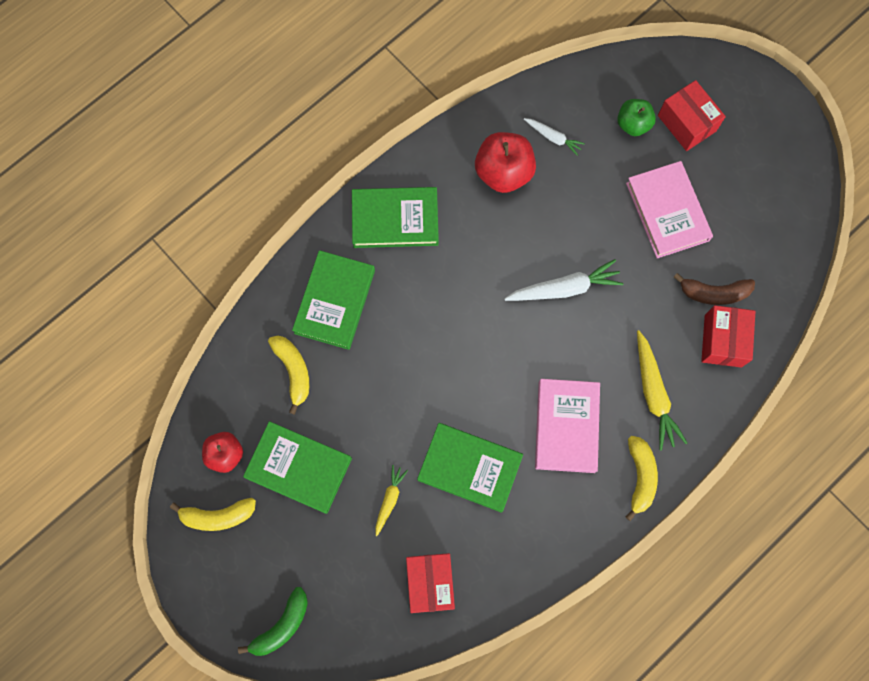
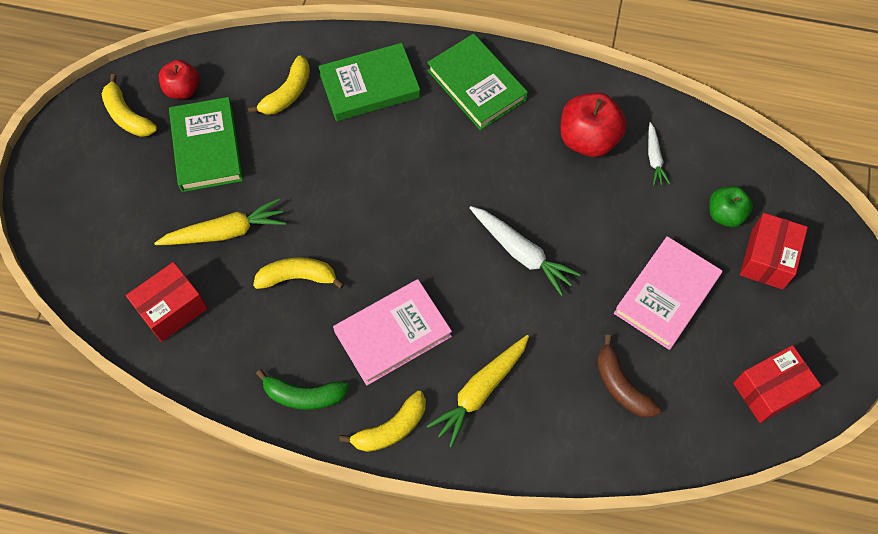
camera: 55 degrees right, 10 degrees down
(282, 626) = (63, 218): green banana -> green banana (304, 395)
(389, 499) = (226, 232): yellow carrot -> yellow carrot, size x1.74
(469, 468) = (297, 277): green book -> yellow banana
(723, 340) = (580, 423): red box -> red box (769, 390)

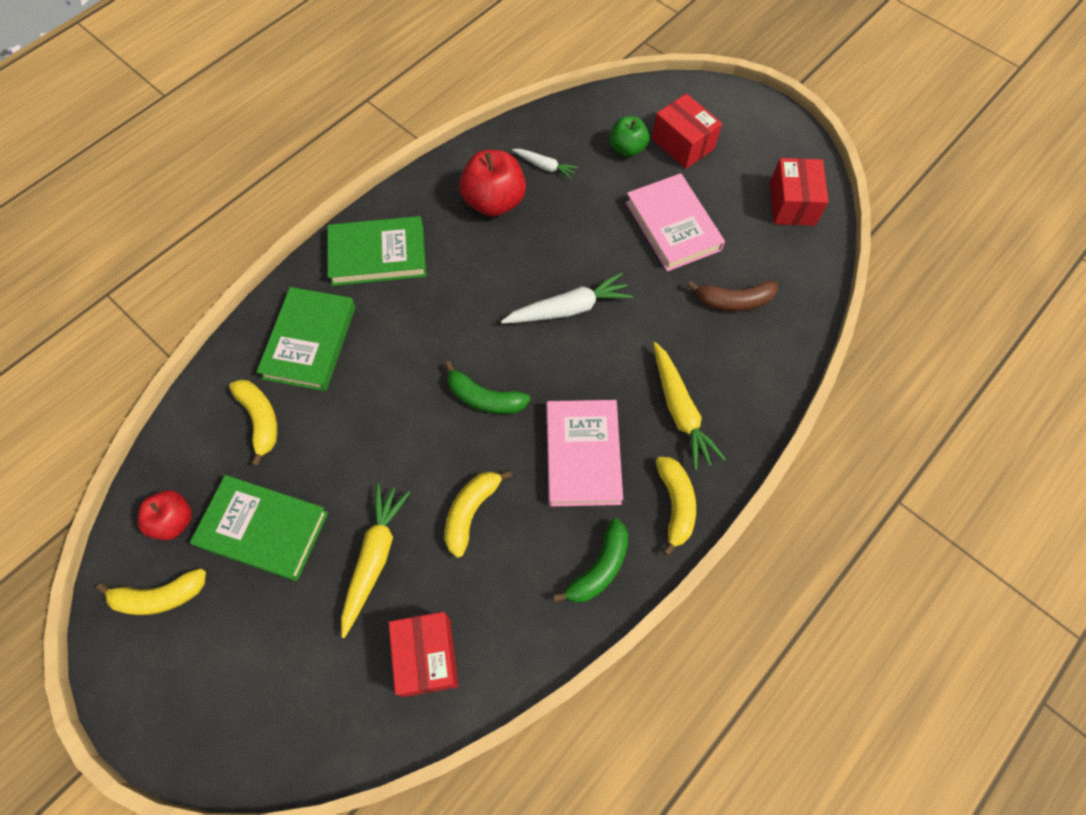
camera: 60 degrees left, 0 degrees up
(398, 234) = (484, 398): none -> green banana

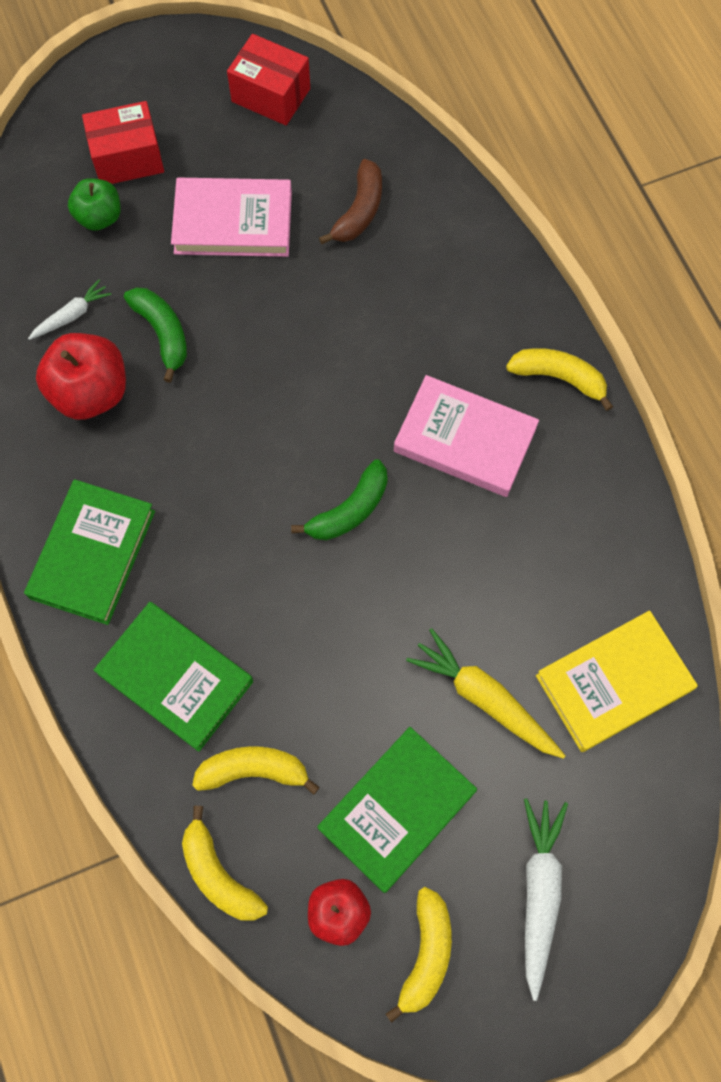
camera: 65 degrees left, 5 degrees up
(427, 656) = (613, 683): red box -> yellow book
(471, 511) = (477, 578): yellow banana -> yellow banana (219, 874)
(569, 308) = (282, 376): white carrot -> white carrot (539, 892)
(599, 568) = (592, 478): green banana -> green banana (163, 333)
(680, 411) = (460, 324): yellow carrot -> none

